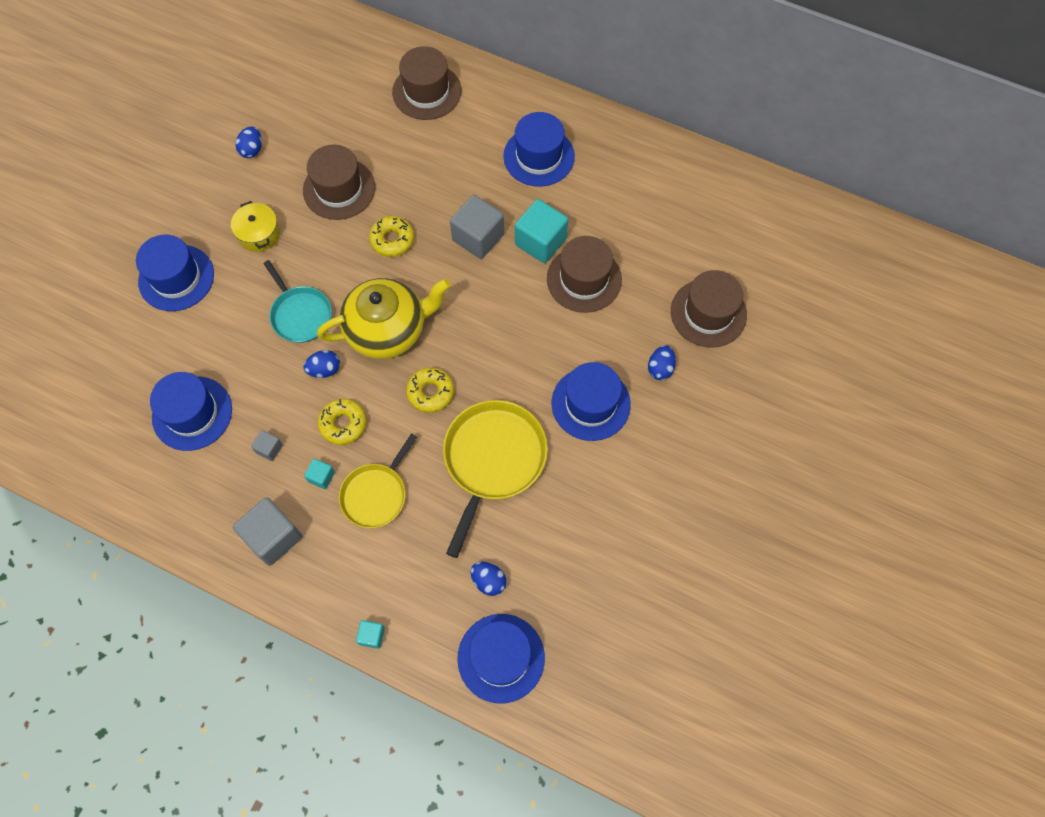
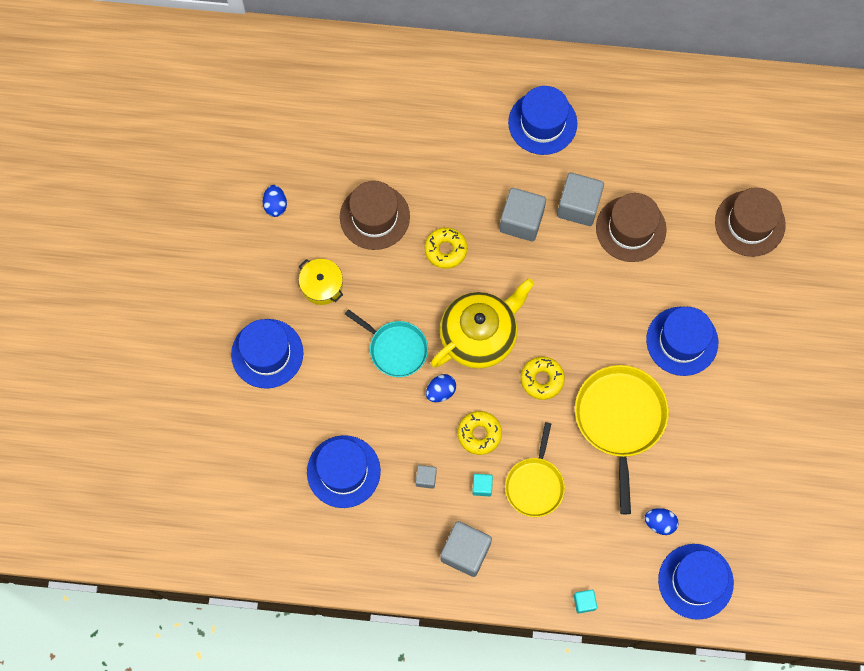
camera: 20 degrees left, 5 degrees up
(426, 91) = (411, 91): brown hat -> none
(540, 241) = (578, 206): turquoise cube -> grey cube
(660, 368) = (728, 288): blue egg -> none

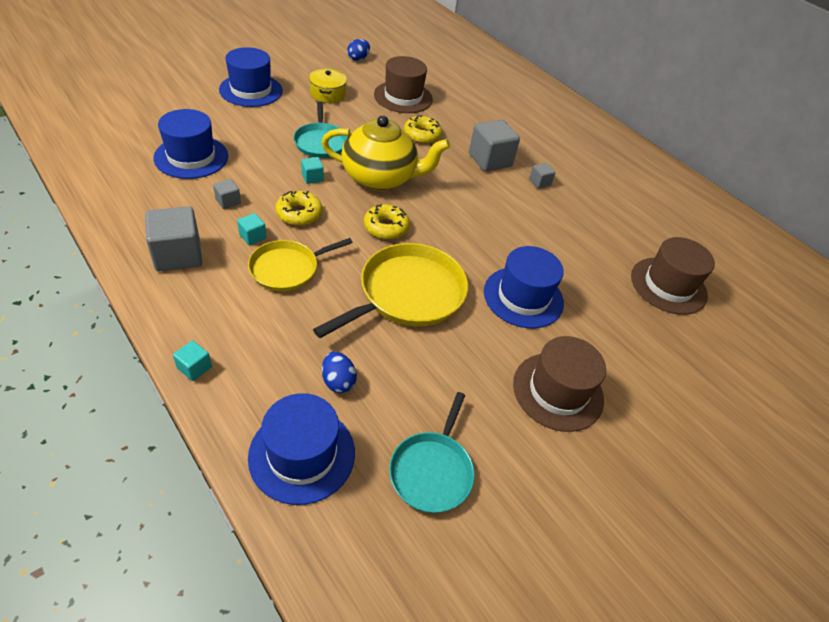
camera: 40 degrees right, 25 degrees down
(440, 391) = (312, 177): blue egg -> turquoise cube
(542, 123) = (566, 140): blue hat -> none
(578, 206) = (539, 182): grey cube -> grey cube, size x0.49
(631, 229) = (564, 217): brown hat -> brown hat (558, 391)
(760, 517) = (432, 471): none -> turquoise pan

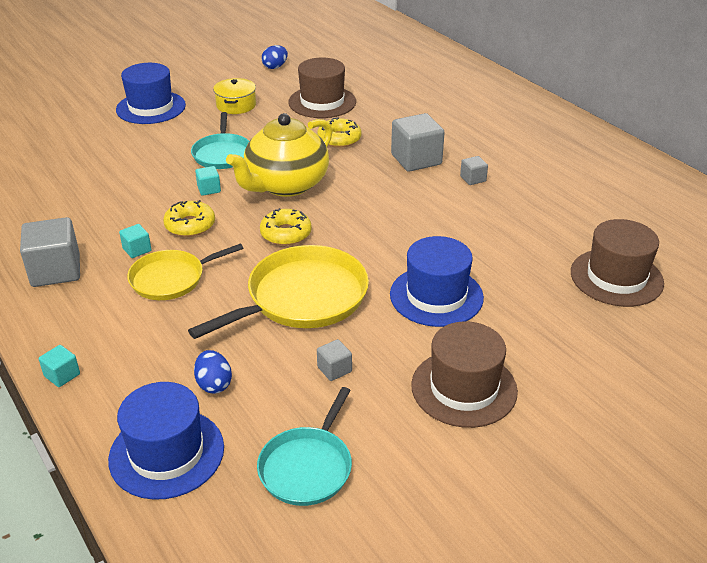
camera: 10 degrees right, 10 degrees down
(191, 157) = (79, 177): blue hat -> none
(228, 201) = (114, 217): grey cube -> grey cube (334, 369)
(380, 178) = (285, 185): yellow teapot -> yellow teapot turned 120 degrees clockwise

